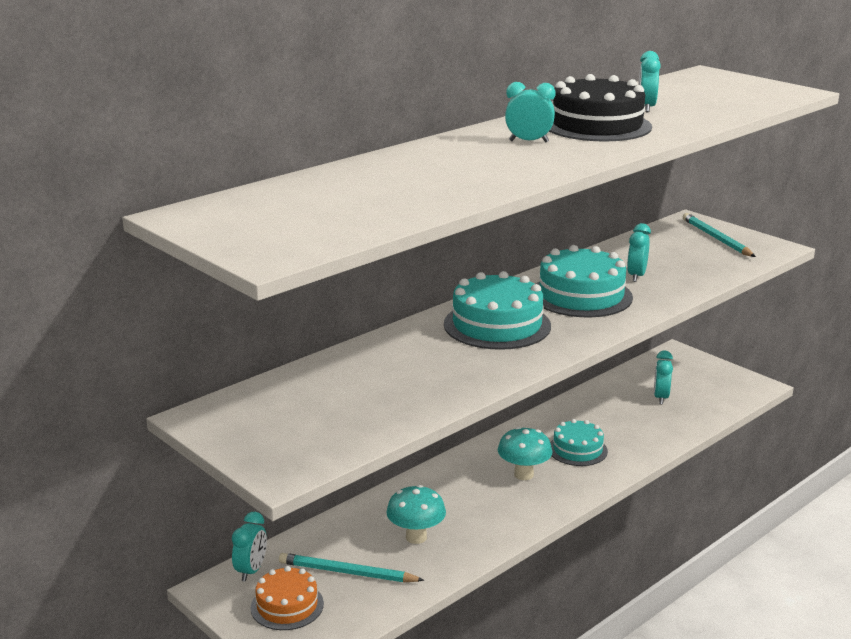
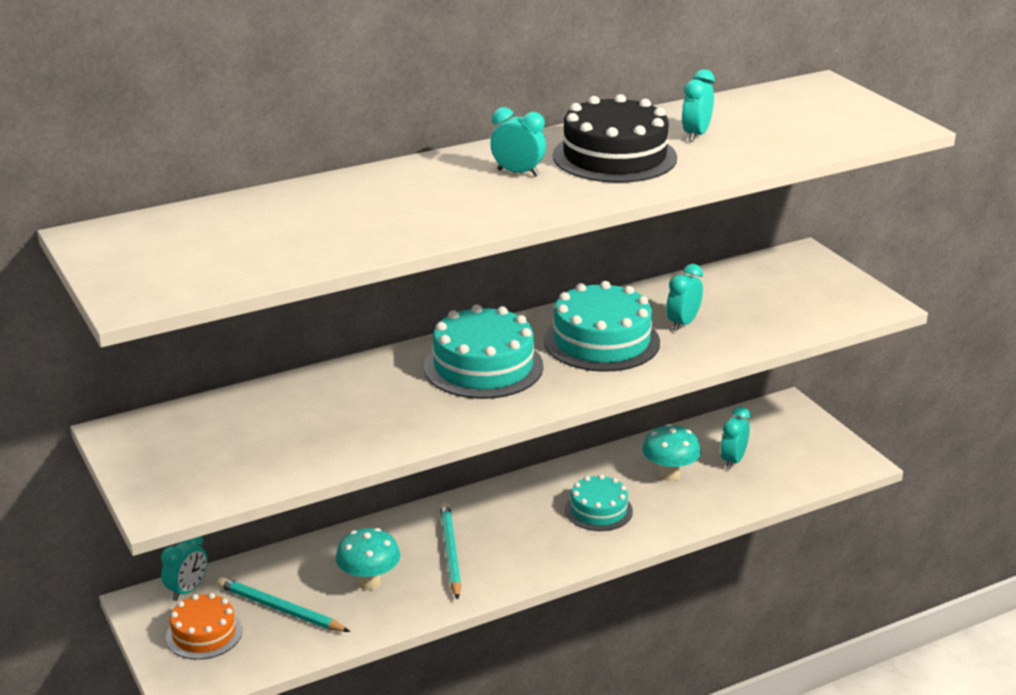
camera: 15 degrees right, 5 degrees up
(523, 474) = (522, 530): turquoise mushroom -> turquoise mushroom (669, 475)
(716, 238) = (816, 283): turquoise pencil -> turquoise pencil (450, 553)

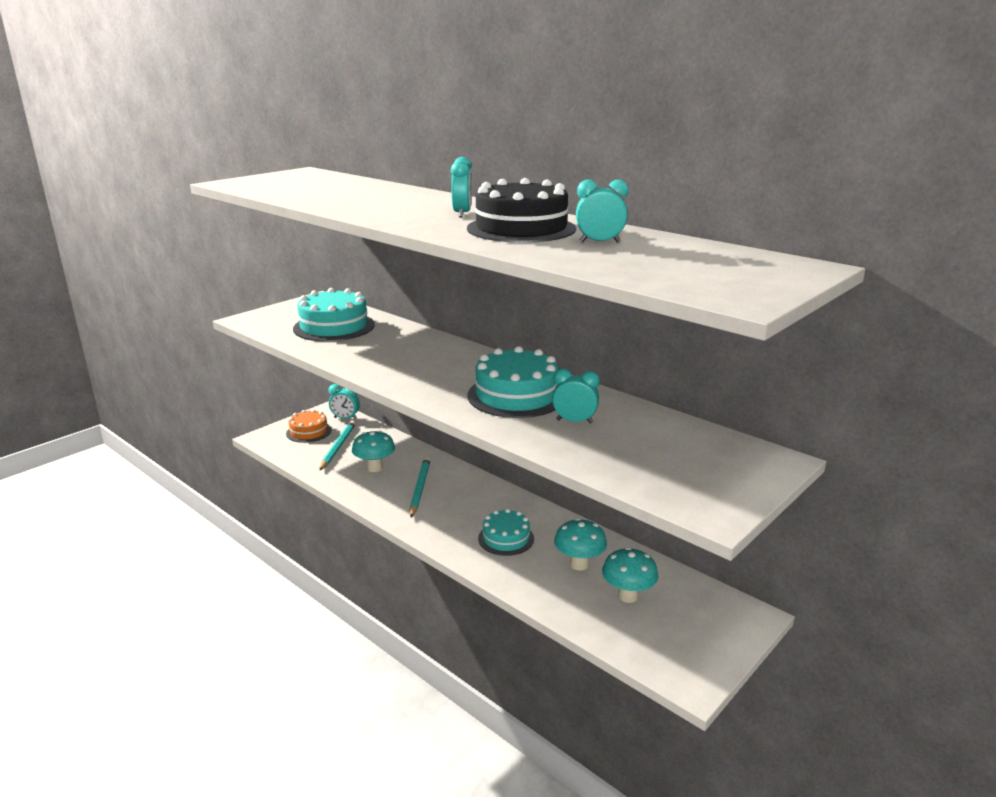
camera: 70 degrees right, 5 degrees down
(450, 553) = (420, 489): turquoise pencil -> turquoise pencil turned 60 degrees counterclockwise
(483, 366) = (447, 365): turquoise cake -> turquoise cake (334, 326)
(733, 461) = (628, 596): turquoise clock -> turquoise mushroom

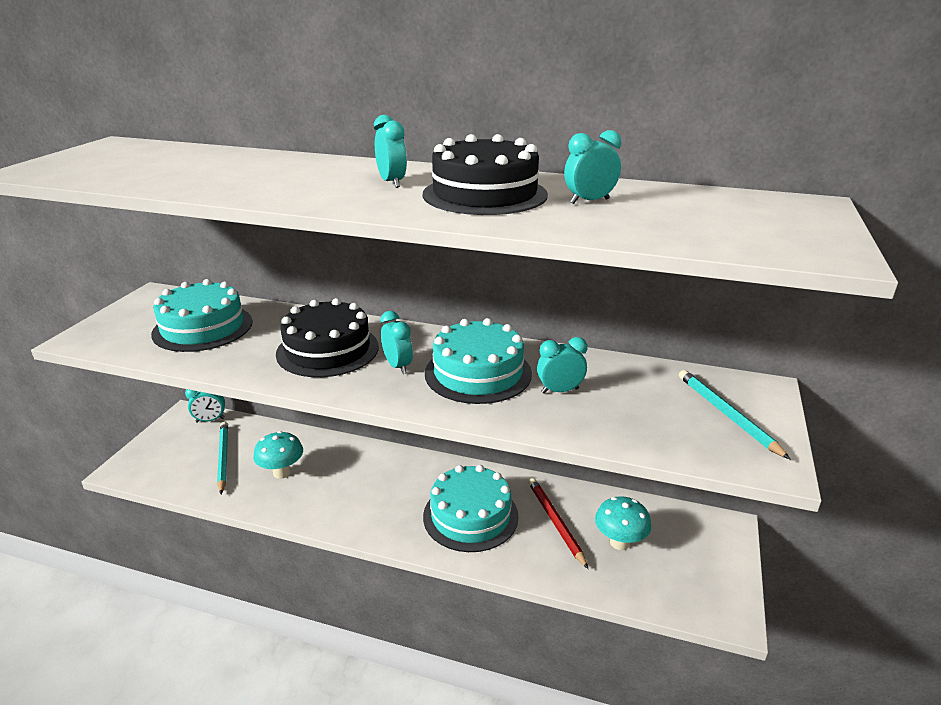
camera: 25 degrees left, 5 degrees up
(308, 432) = (176, 447): orange cake -> none
(411, 357) = (328, 350): none -> black cake
(420, 489) = (347, 484): turquoise pencil -> turquoise pencil (727, 415)
(455, 378) = (398, 366): none -> turquoise clock
(506, 538) = (470, 516): turquoise cake -> turquoise cake, size x1.62
(579, 564) = (556, 522): turquoise mushroom -> red pencil

